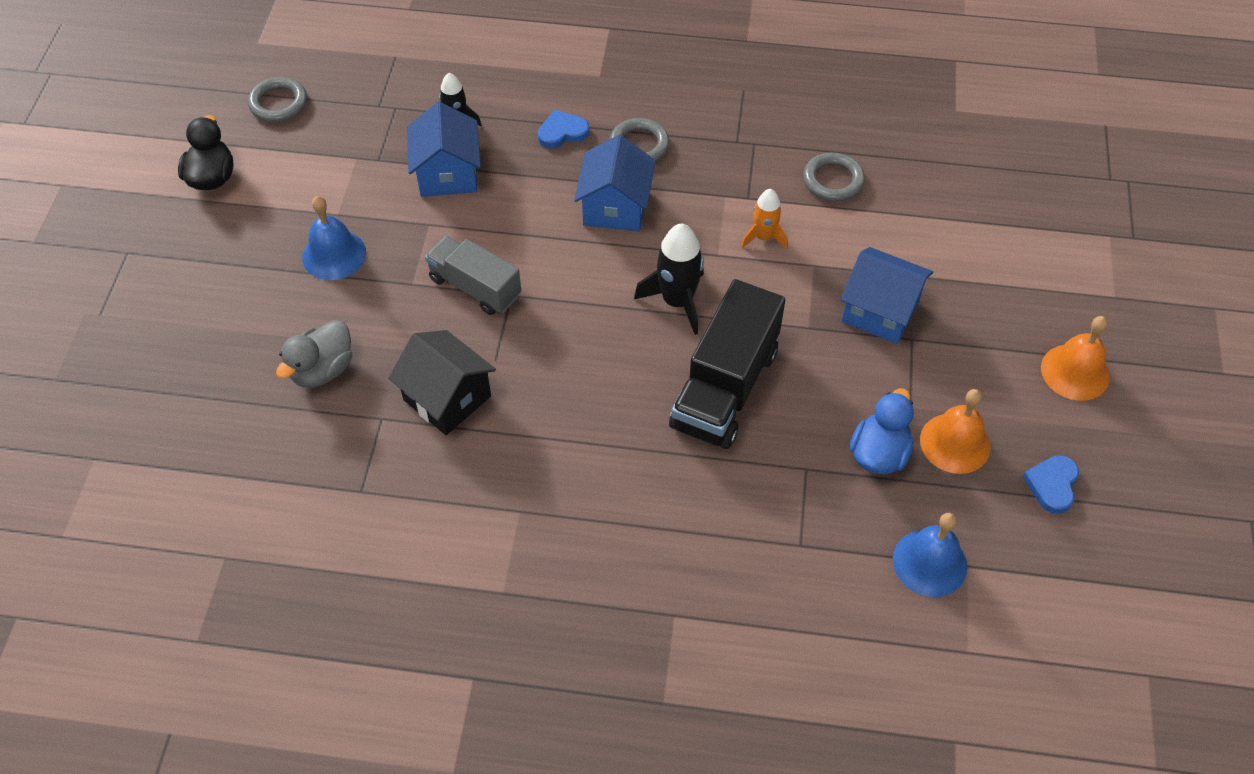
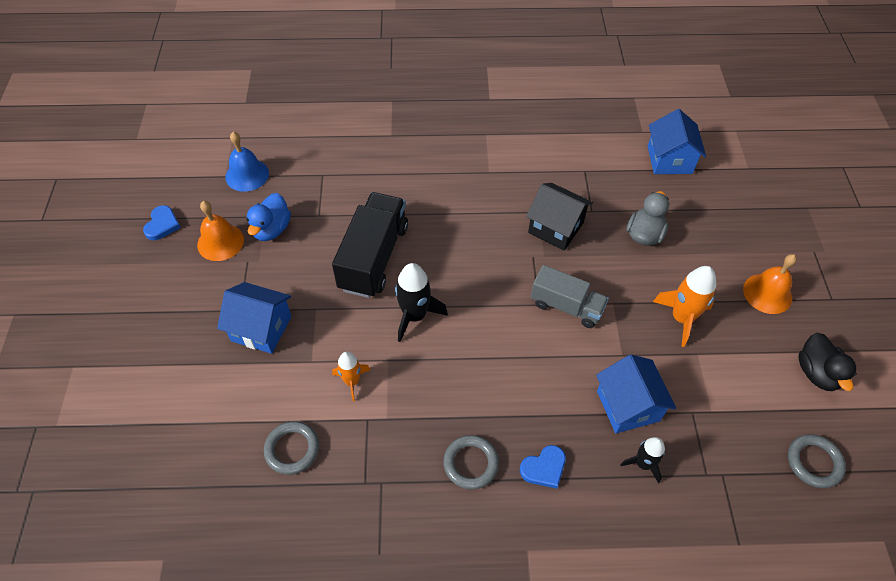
camera: 170 degrees right, 0 degrees up
(334, 255) = (681, 318): blue bell -> orange rocket
(615, 207) = (478, 393): blue house -> blue house (669, 160)
(1075, 372) = (124, 301): orange bell -> orange bell (767, 293)

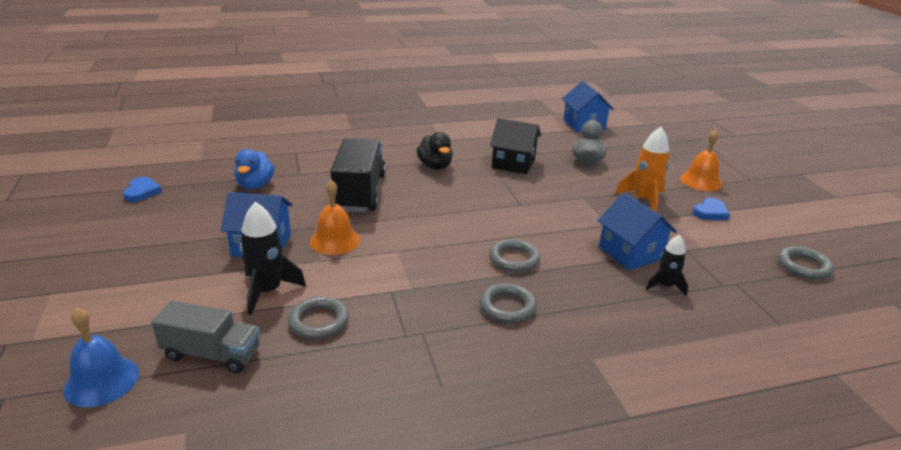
camera: 15 degrees left, 25 degrees down
(220, 242) = (205, 197): orange bell -> orange bell (335, 240)
(247, 175) = (223, 157): blue bell -> blue bell (101, 381)
(352, 381) = (366, 268): orange rocket -> none
(415, 316) = (412, 221): black rocket -> black rocket (268, 291)
(501, 394) = (514, 259): none -> grey ring
(544, 468) = (578, 300): blue heart -> blue heart (710, 212)
(566, 306) = (545, 203): grey truck -> grey truck (212, 354)
(817, 373) = (768, 217): black duck -> black duck (435, 166)

